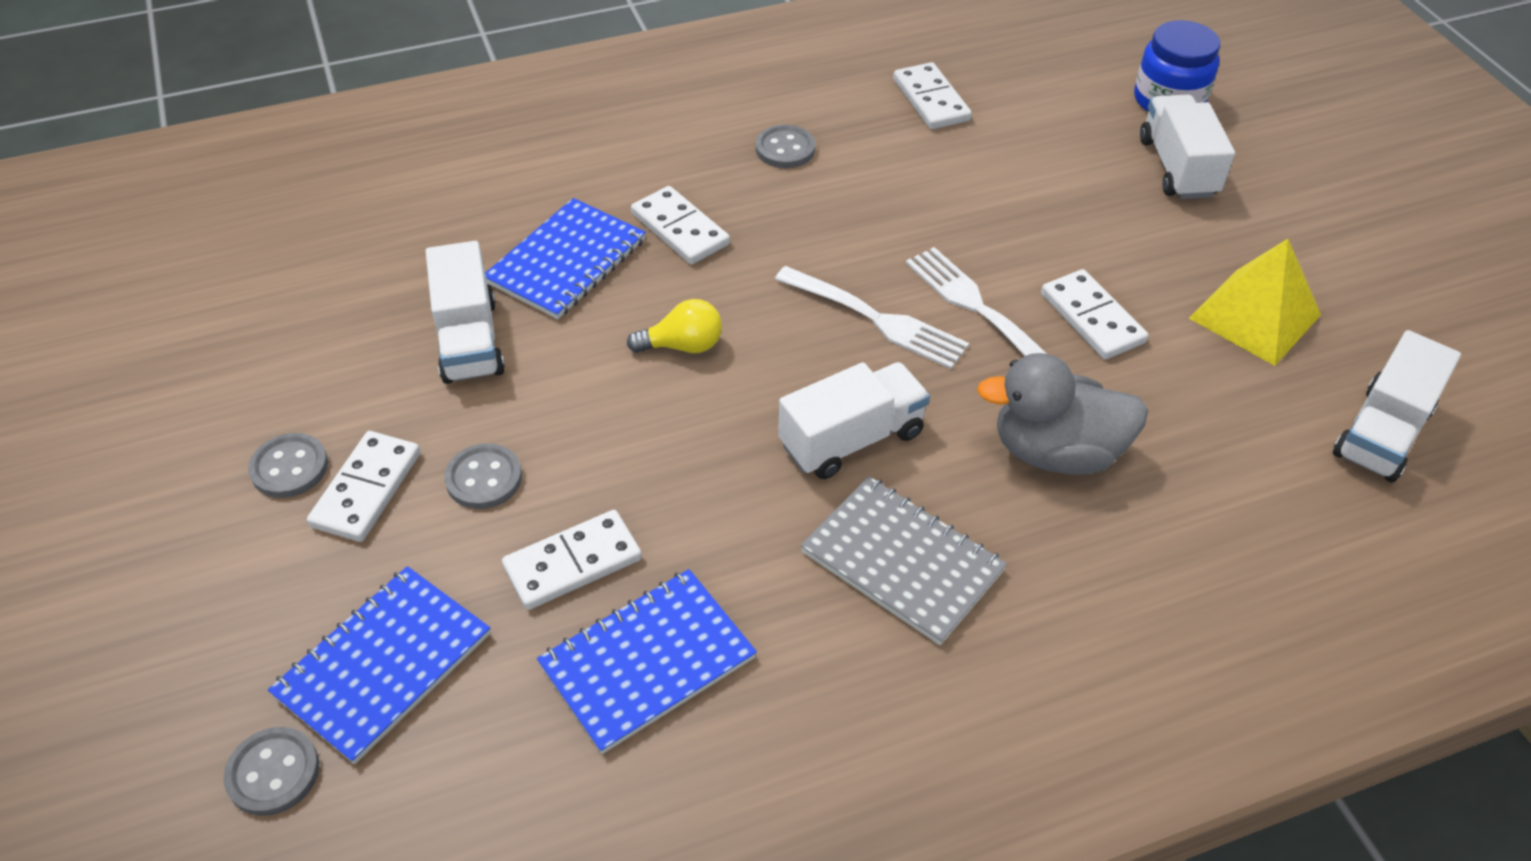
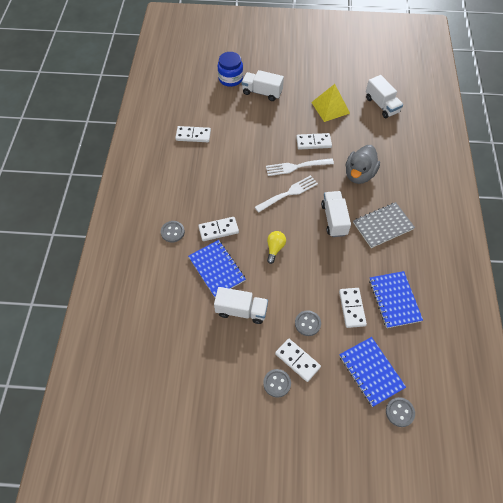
camera: 65 degrees left, 10 degrees up
(785, 149) = (194, 185): grey button -> grey button (172, 232)

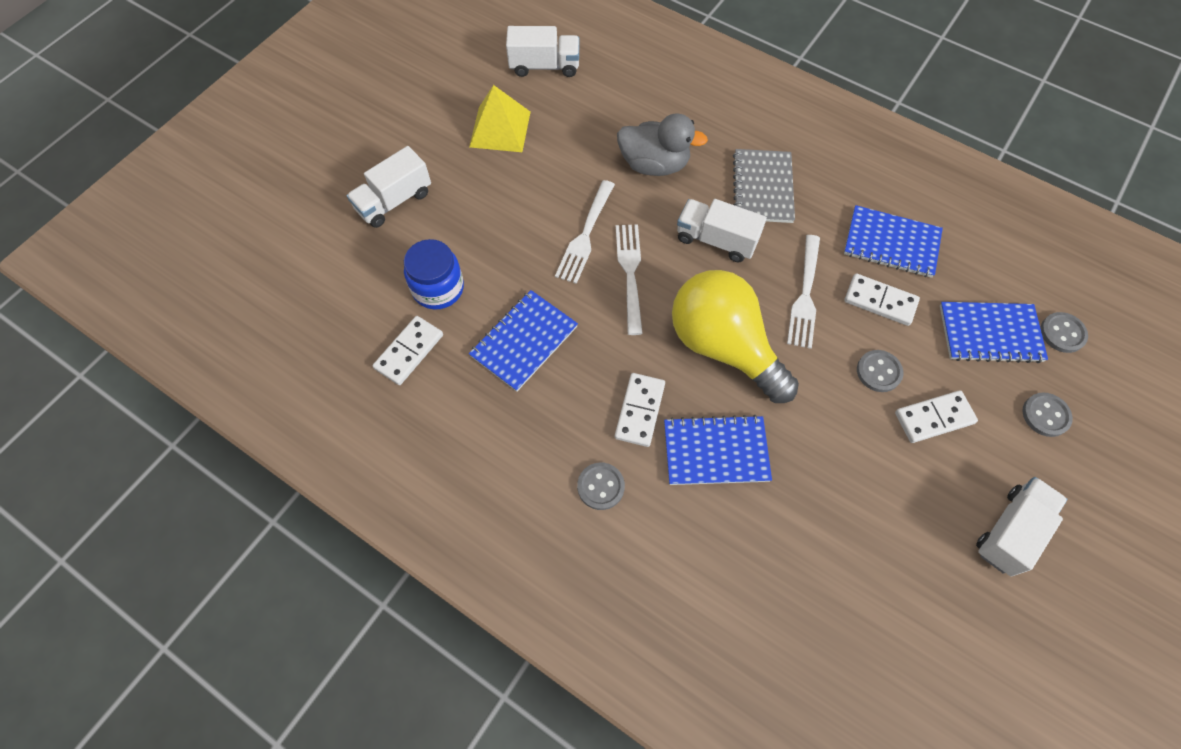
camera: 60 degrees left, 5 degrees up
(224, 171) = (524, 341): none -> blue notebook
(230, 79) = (324, 230): blue jar -> blue jar (438, 288)
(241, 310) = (813, 453): white truck -> white truck (1010, 531)
(275, 248) = (723, 346): yellow light bulb -> yellow light bulb, size x2.47
(277, 383) = (960, 466): grey button -> grey button (1045, 415)
(313, 142) = (553, 187): white domino -> none
(330, 271) = (805, 294): none -> white fork
(359, 174) = (654, 164): grey duck -> grey duck turned 45 degrees counterclockwise

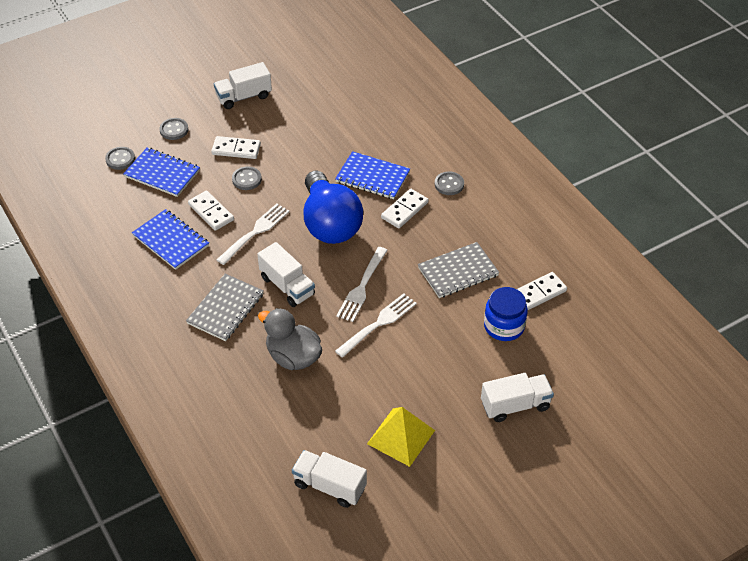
camera: 155 degrees left, 15 degrees down
(524, 341) = (458, 272): blue notebook -> grey notebook
(723, 346) = (330, 224): yellow light bulb -> blue light bulb

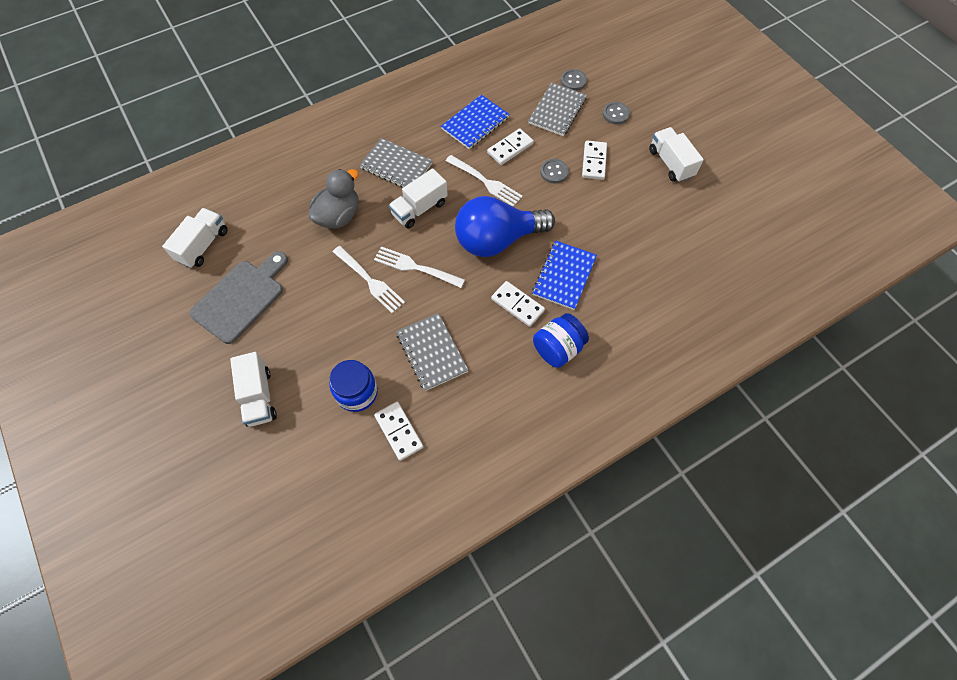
camera: 90 degrees right, 15 degrees up
(162, 173) = (557, 111): blue notebook -> grey notebook
(401, 437) = (241, 298): yellow pyramid -> grey cutting board
(449, 184) = (558, 348): grey button -> blue jar

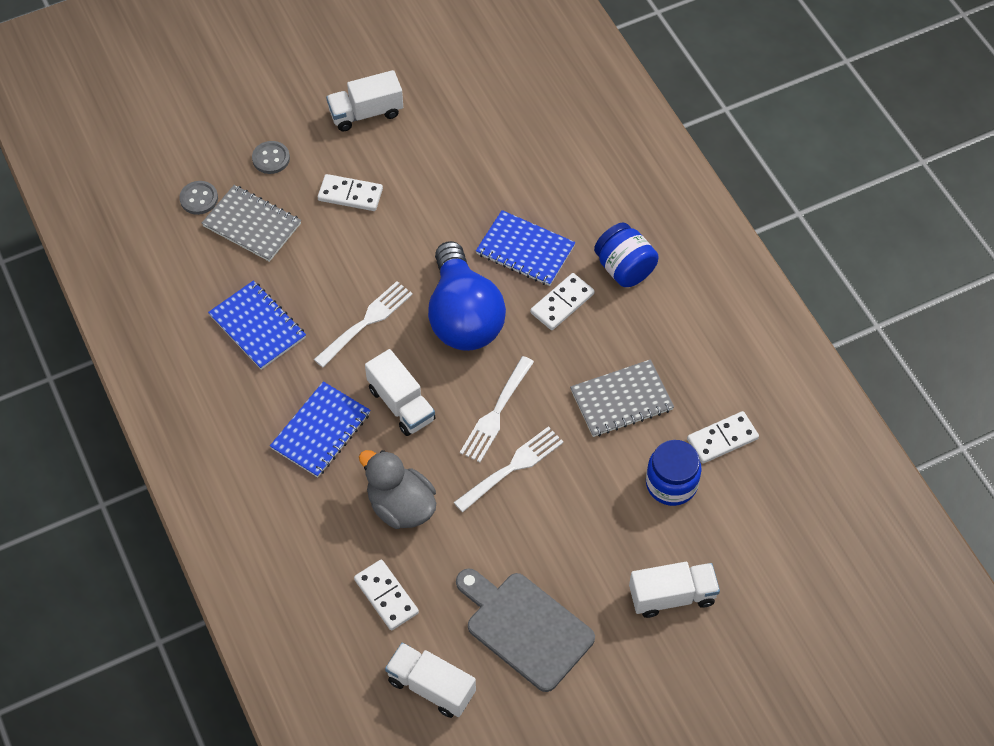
camera: 85 degrees left, 5 degrees down
(396, 166) = (321, 431): grey notebook -> blue notebook
(510, 148) = (311, 288): white domino -> white domino (386, 596)
(554, 172) = (361, 241): grey button -> none

